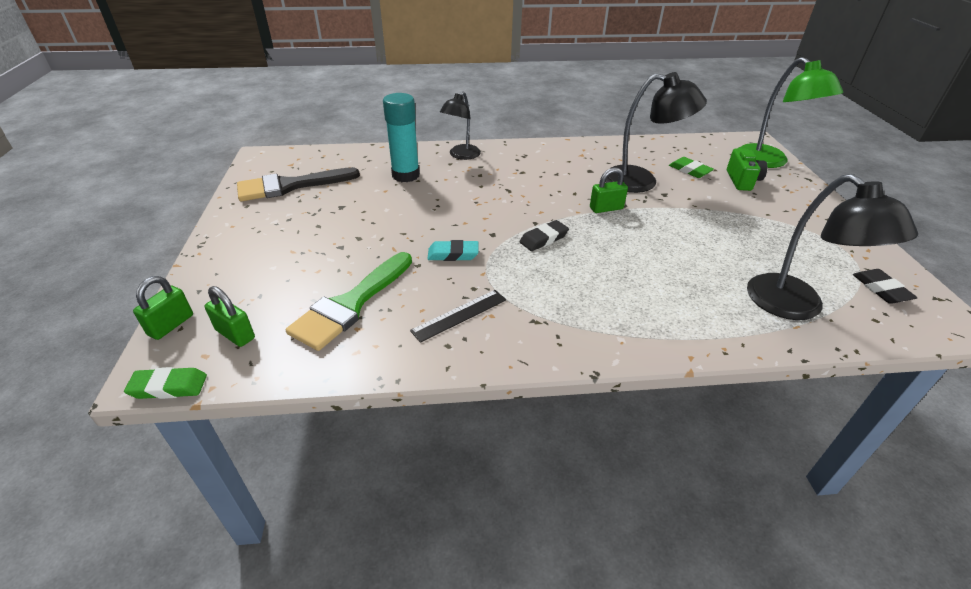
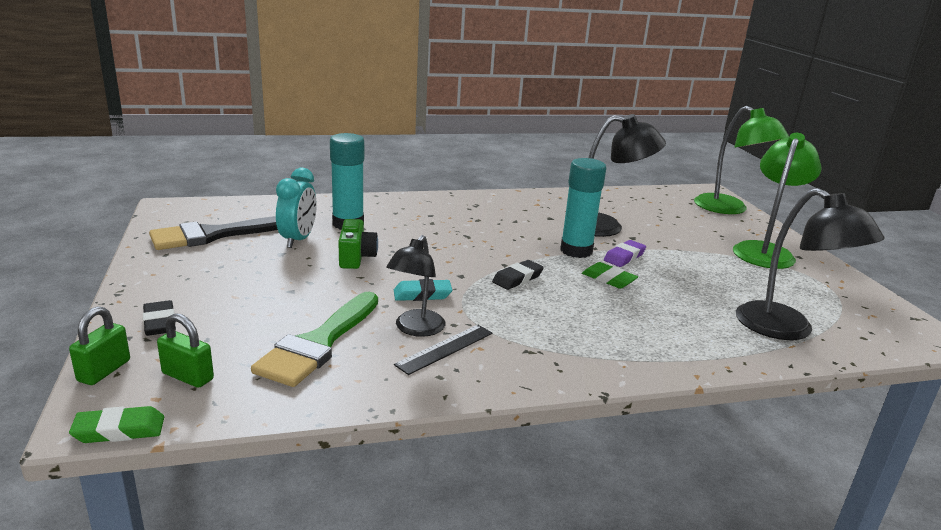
camera: 10 degrees left, 15 degrees down
(359, 192) = (298, 240): none -> turquoise clock
(461, 155) = (406, 205): black lamp -> black lamp (415, 329)
(606, 208) = (576, 251): green padlock -> turquoise glue stick
(651, 216) = (624, 257): none -> purple eraser
(689, 170) = (652, 217): green eraser -> green eraser (608, 279)
(742, 180) = (707, 225): green camera -> green camera (356, 257)
(795, 212) = (765, 251): none -> green lamp
(881, 289) = (862, 312): black eraser -> black eraser (160, 322)

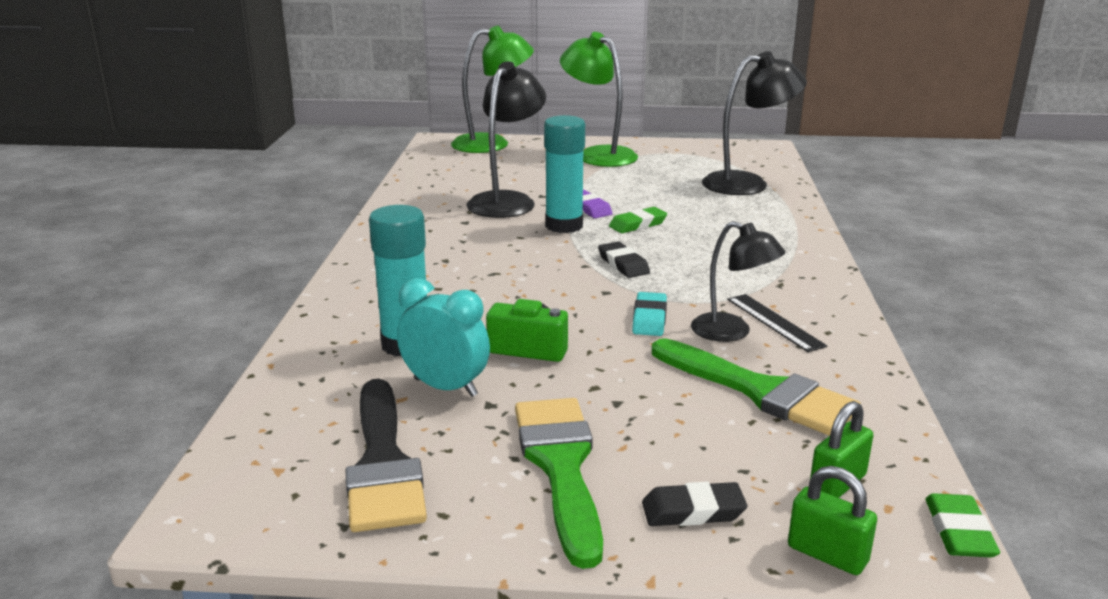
camera: 70 degrees left, 0 degrees up
(211, 279) = (560, 466): none -> green brush

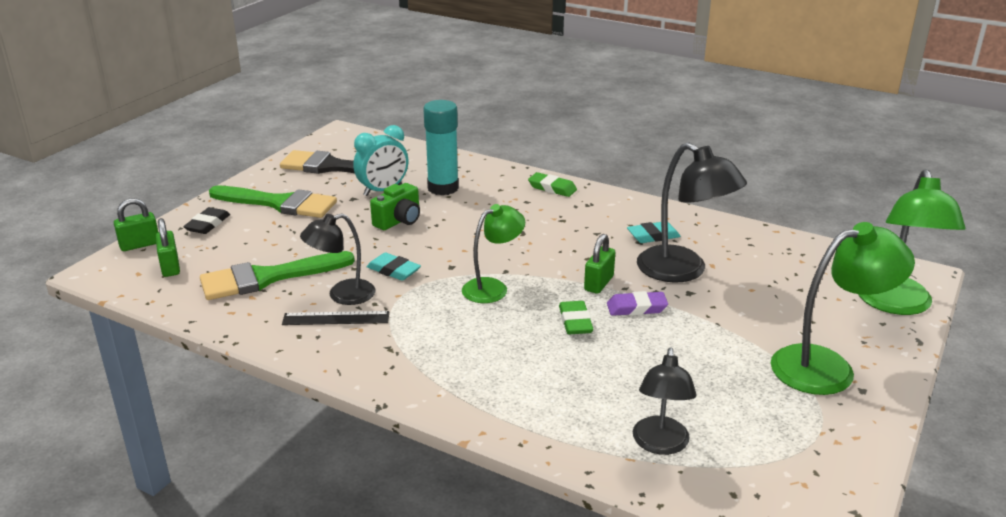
camera: 115 degrees right, 5 degrees up
(448, 218) = (653, 236): none -> turquoise eraser
(564, 226) = (598, 283): turquoise glue stick -> green padlock
(623, 264) = (493, 287): black eraser -> green lamp
(747, 183) = (660, 444): black lamp -> black lamp, size x0.64
(959, 532) = (99, 284): green eraser -> green eraser (552, 188)

